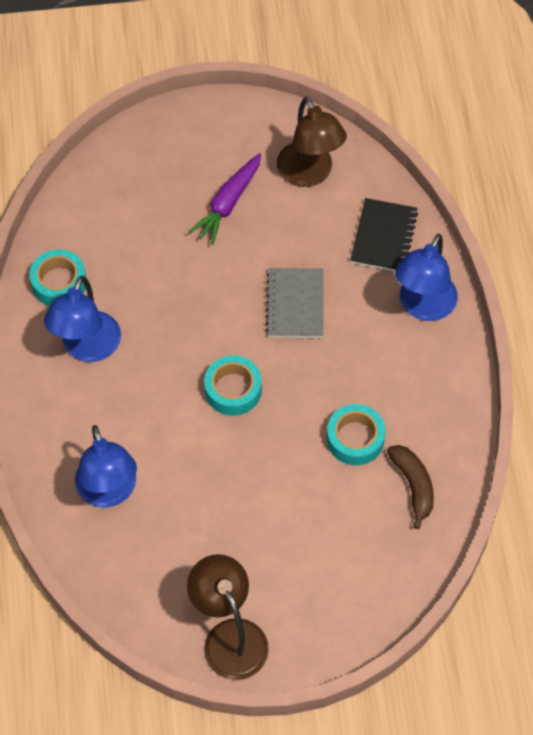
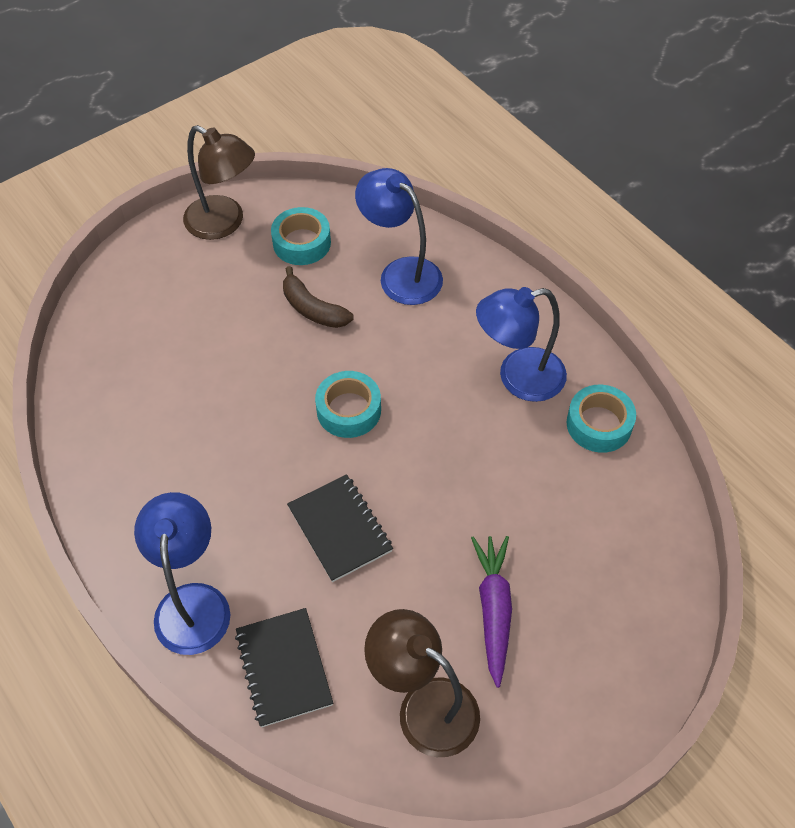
camera: 150 degrees right, 5 degrees down
(87, 348) = (518, 378): blue lamp -> blue lamp turned 90 degrees counterclockwise
(295, 304) = (340, 529): grey notebook -> black notebook
(355, 439) = (198, 424): turquoise tape -> turquoise tape (302, 243)
(413, 486) = (117, 409): brown banana -> brown banana (313, 309)

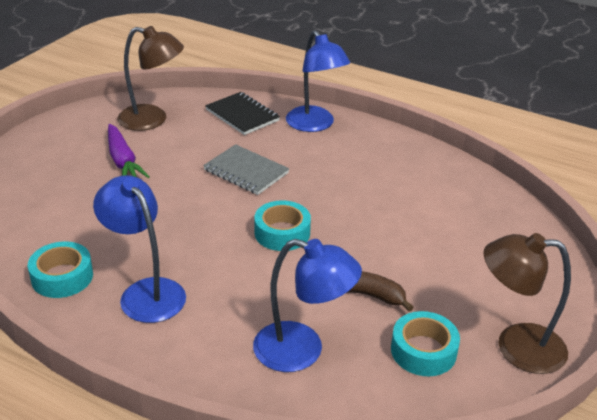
camera: 155 degrees right, 20 degrees down
(340, 529) = (246, 172): black notebook -> grey notebook
(518, 378) = (145, 292): blue lamp -> blue lamp turned 90 degrees counterclockwise

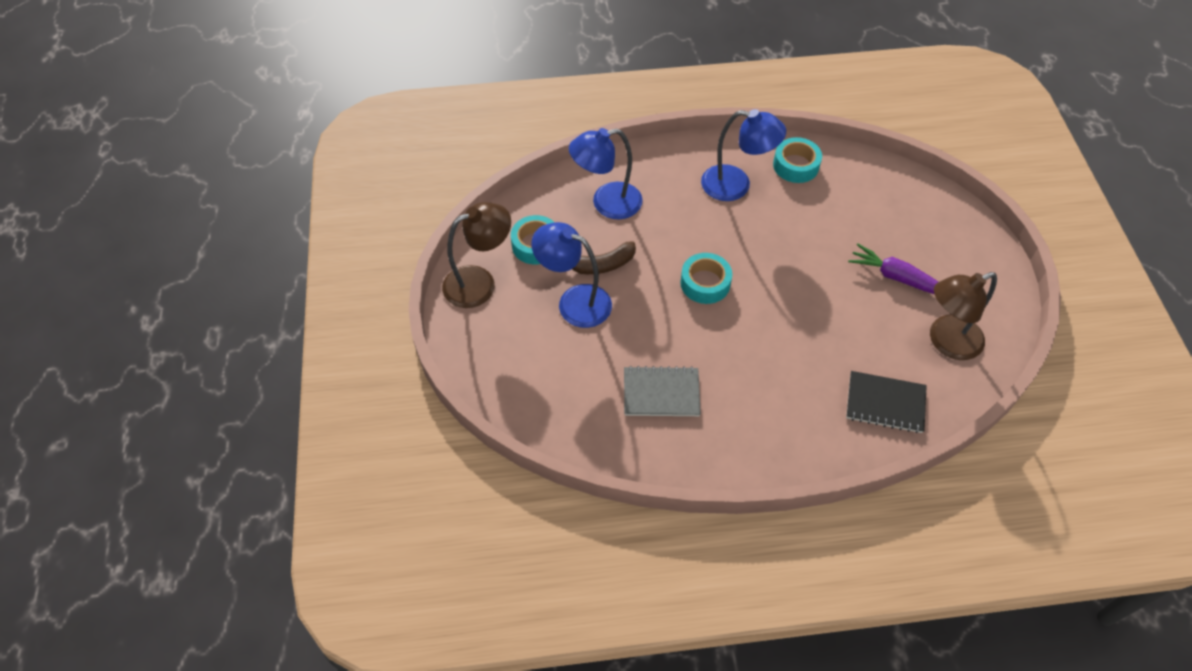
camera: 145 degrees right, 20 degrees up
(246, 172) = (797, 329): grey notebook -> grey notebook (661, 393)
(315, 125) = (809, 435): blue lamp -> blue lamp (574, 302)

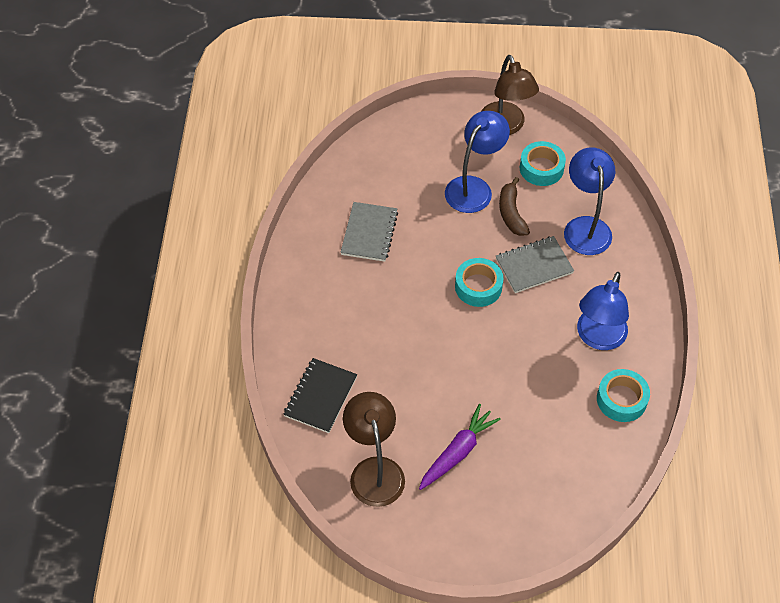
camera: 100 degrees right, 0 degrees up
(666, 240) = (534, 266): none -> grey notebook

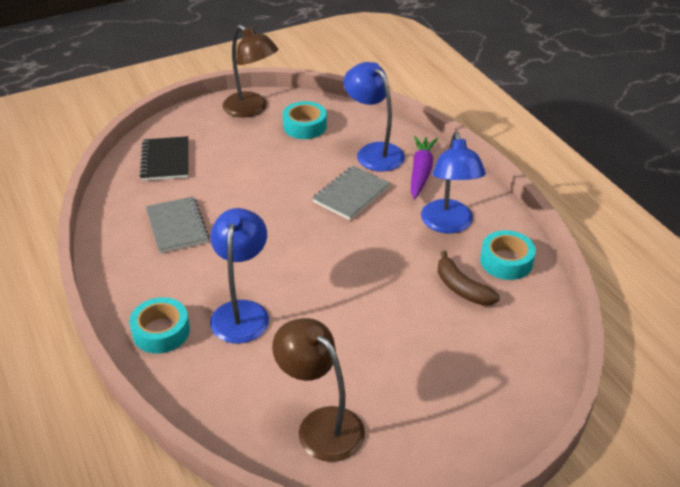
camera: 30 degrees left, 15 degrees down
(320, 396) = (217, 383): black notebook -> black notebook (165, 160)
(457, 452) = (393, 369): purple carrot -> purple carrot (421, 172)
(474, 187) = (254, 159): blue lamp -> blue lamp (242, 312)
(478, 286) = (312, 228): turquoise tape -> turquoise tape (161, 331)
(511, 213) = (302, 165): brown banana -> brown banana (462, 288)

